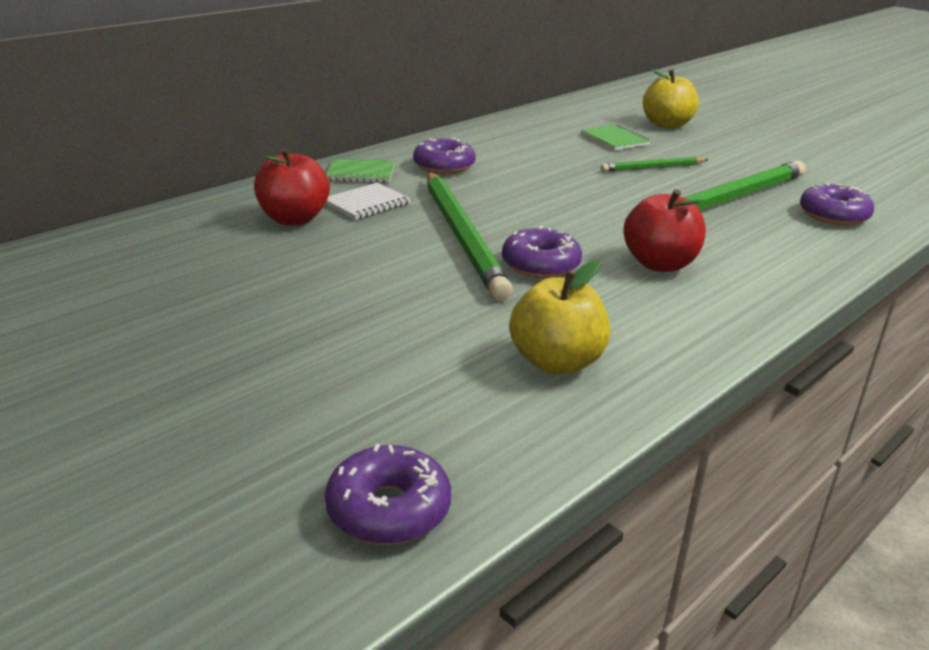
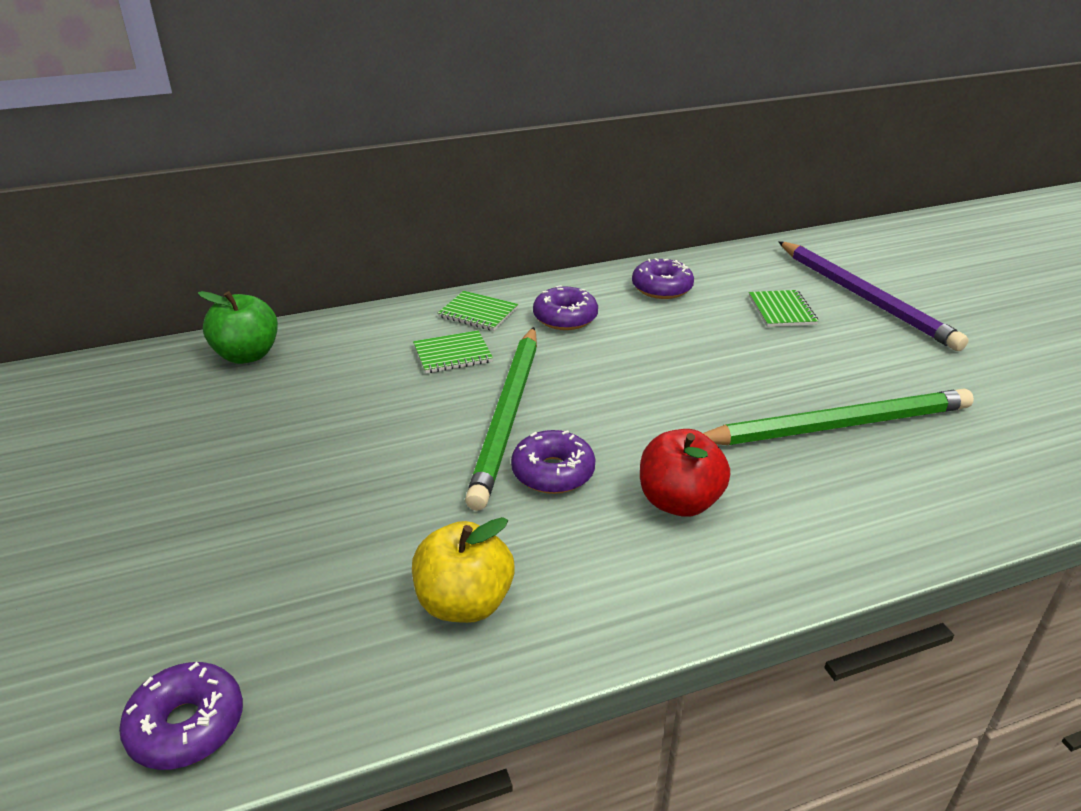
camera: 25 degrees right, 5 degrees up
(152, 234) = (247, 355): none -> green apple
(294, 219) = (373, 361): red apple -> none
(367, 203) = (452, 354): white notebook -> green notebook
(653, 167) = (791, 360): green pencil -> none
(667, 125) = (864, 298): yellow apple -> purple pencil
(833, 215) = (956, 478): purple donut -> purple donut (662, 288)

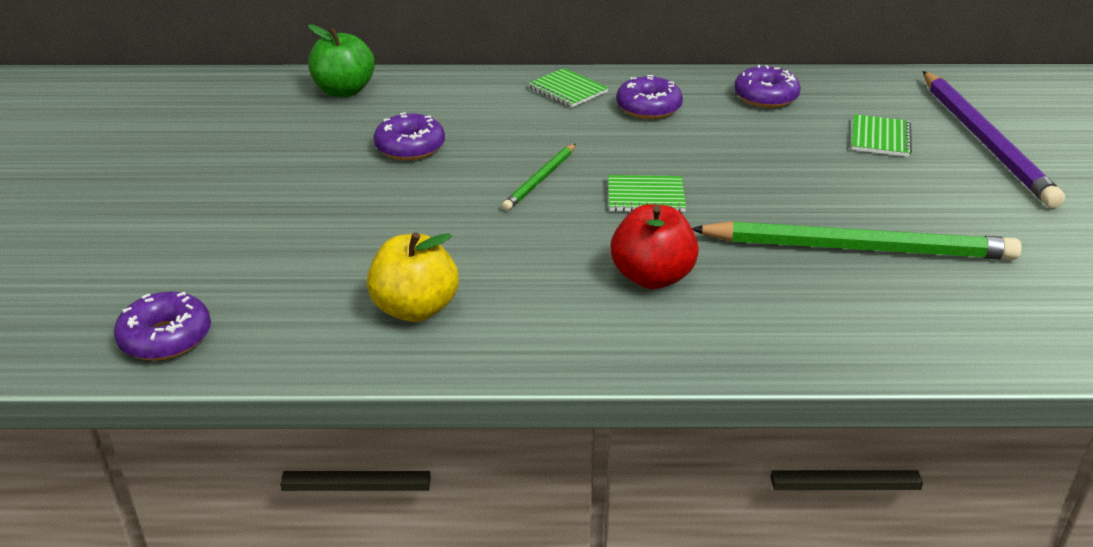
camera: 20 degrees right, 0 degrees up
(452, 354) = (522, 121): green notebook -> green notebook (645, 196)
(508, 416) = (540, 179): green pencil -> green pencil, size x0.49
(553, 472) = (552, 231): purple donut -> purple donut (410, 147)

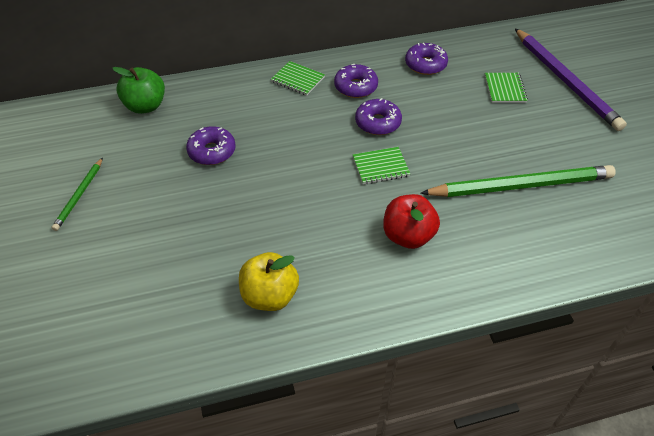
camera: 15 degrees left, 15 degrees up
(166, 338) = (112, 359): purple donut -> purple donut (378, 123)
(540, 179) = (309, 165): green pencil -> green pencil (79, 195)

